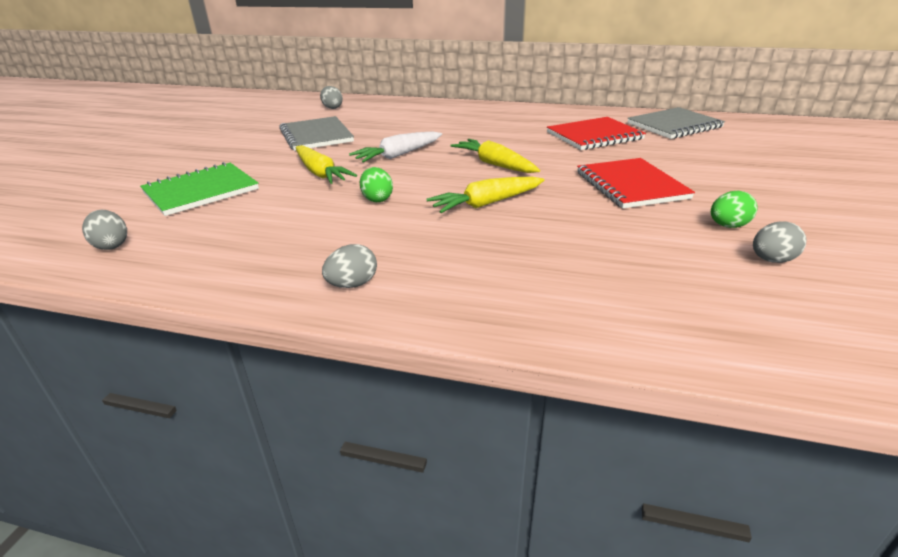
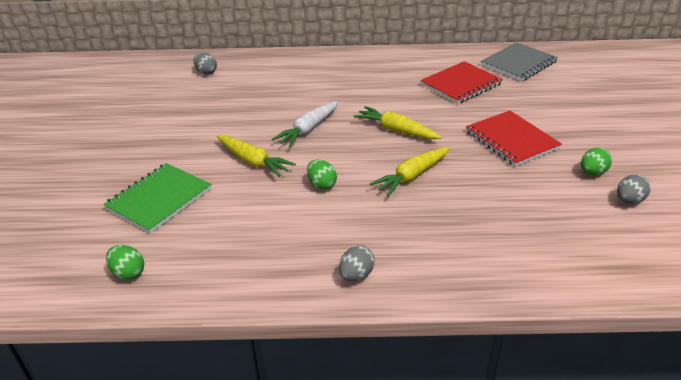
camera: 15 degrees left, 5 degrees up
(111, 245) = (128, 273): grey egg -> green egg
(316, 136) = (217, 114): grey notebook -> none

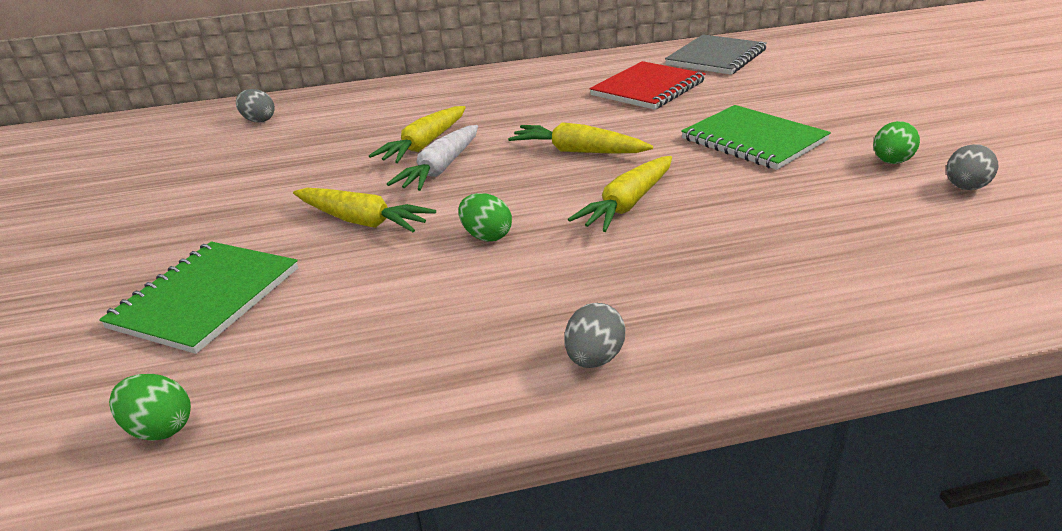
camera: 10 degrees left, 5 degrees down
(303, 109) = (424, 145): none -> yellow carrot
(511, 140) = (753, 140): red notebook -> green notebook

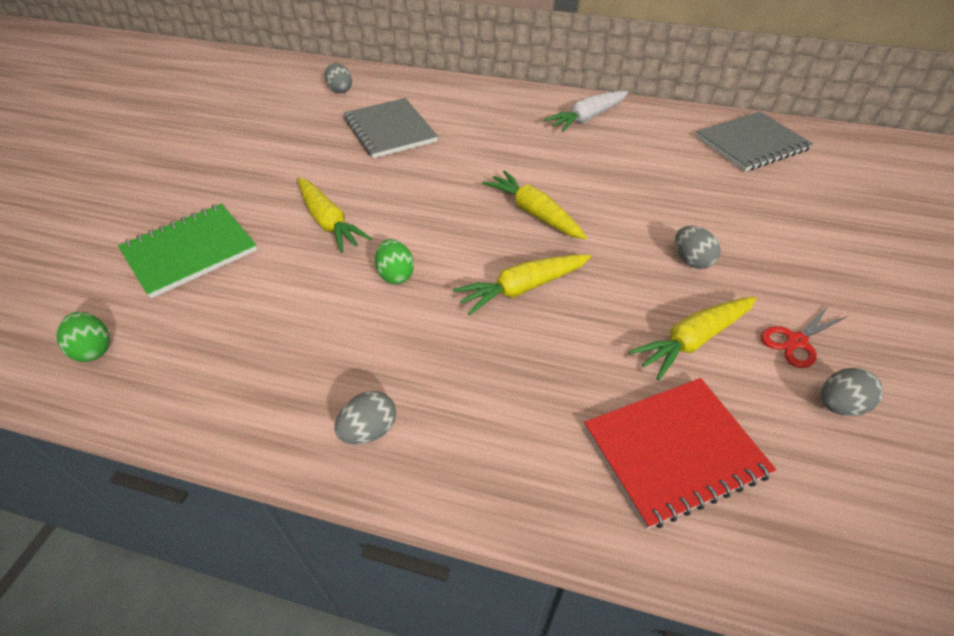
camera: 25 degrees right, 15 degrees up
(355, 135) = (390, 130): none -> grey notebook
(424, 145) = (429, 160): yellow carrot -> yellow carrot (693, 340)
(441, 168) = (420, 190): white carrot -> white carrot (587, 118)
(648, 88) = (654, 161): red notebook -> red notebook (674, 451)
(753, 140) = (691, 260): green notebook -> grey egg
(891, 162) = (796, 341): green egg -> red scissors

